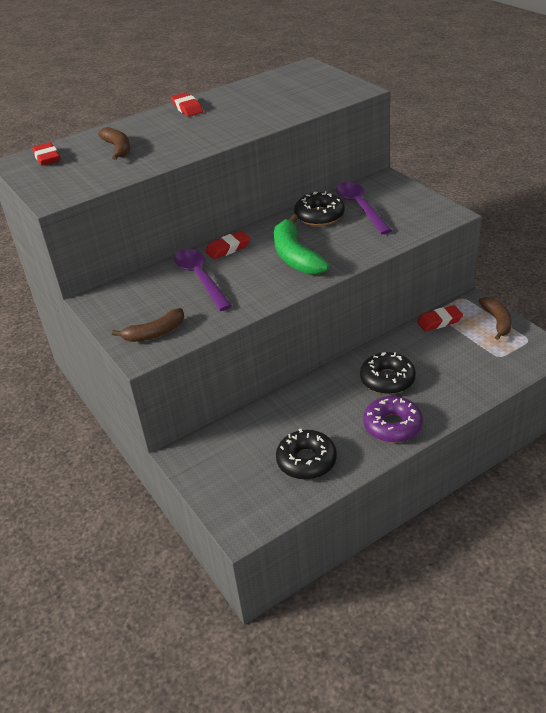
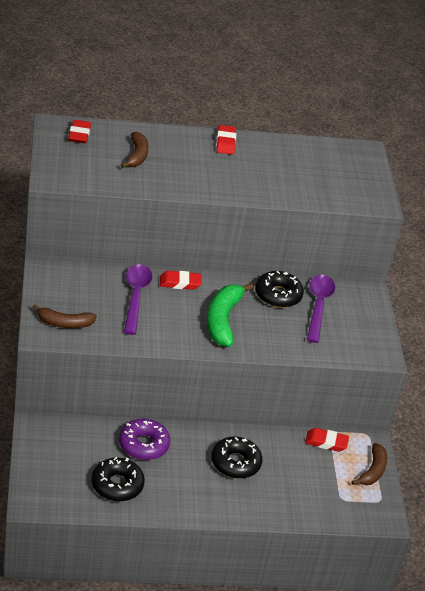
camera: 20 degrees right, 0 degrees up
(392, 425) = (203, 499): purple donut -> purple donut (143, 445)

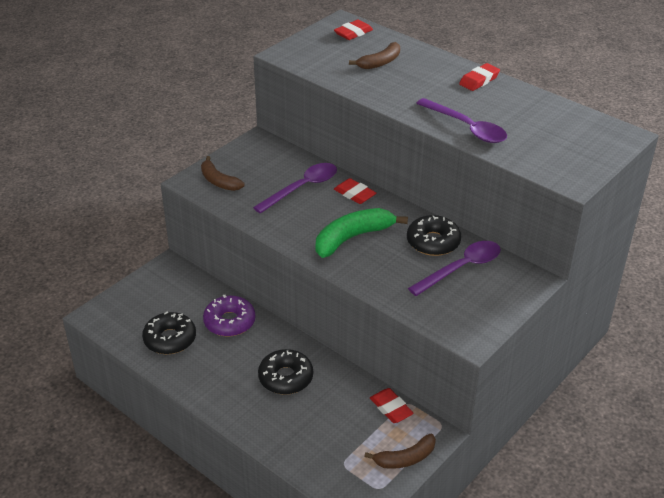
camera: 50 degrees right, 0 degrees up
(268, 189) = (466, 128): none -> purple spoon

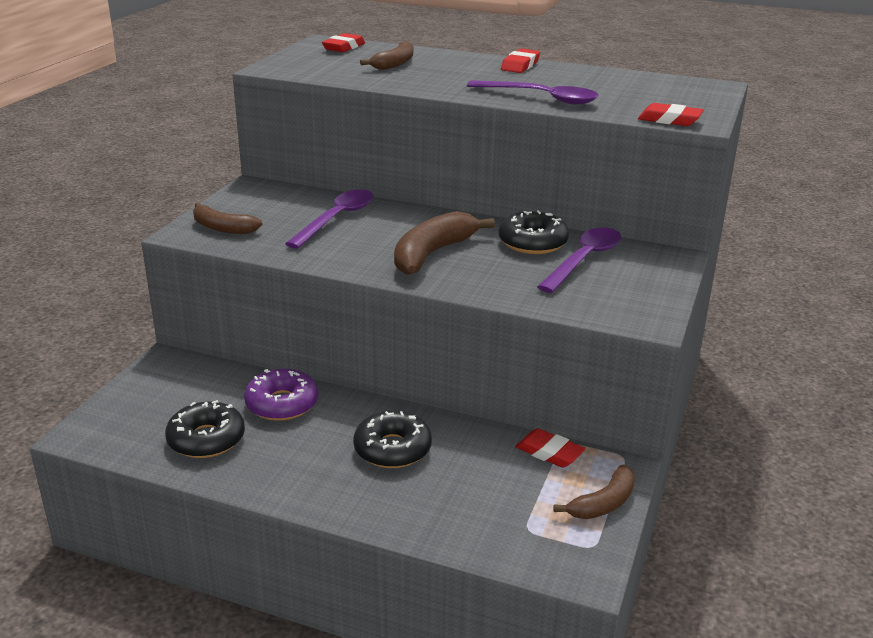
camera: 20 degrees left, 10 degrees down
(352, 238) = (432, 253): green banana -> brown banana
(354, 194) = (406, 215): red eraser -> red eraser (669, 120)

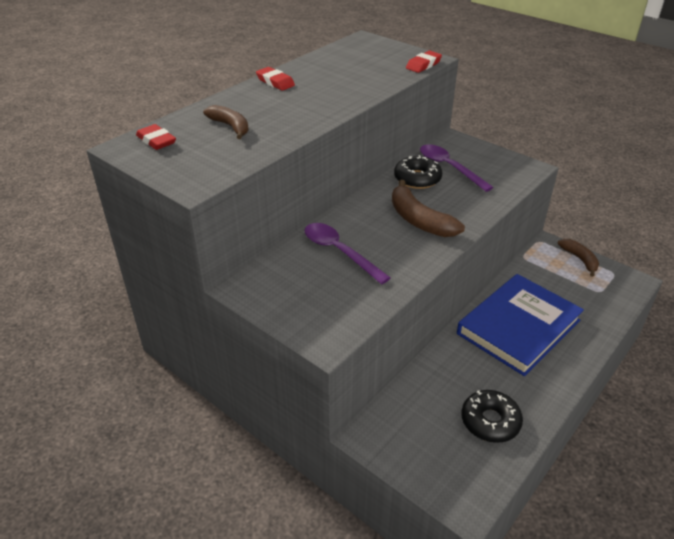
camera: 70 degrees left, 10 degrees up
(222, 228) = (327, 317): brown banana -> none
(282, 404) = (453, 372): purple donut -> none
(392, 449) = (518, 327): black donut -> blue book
(541, 98) = (358, 91): purple spoon -> none
(549, 452) = (532, 265): red eraser -> none

